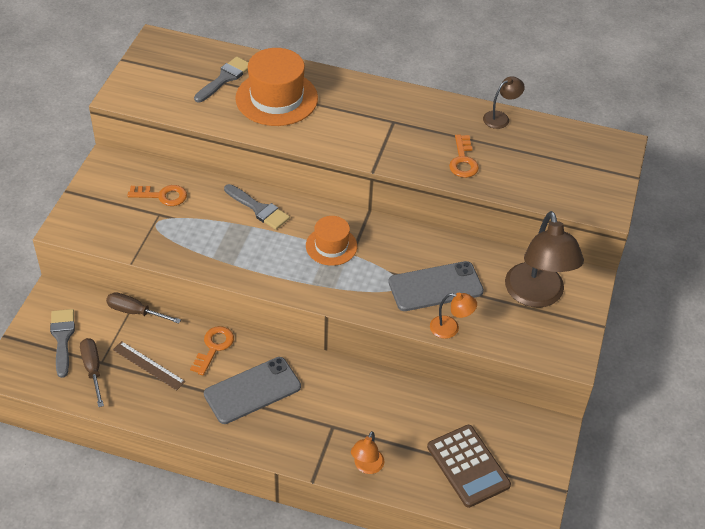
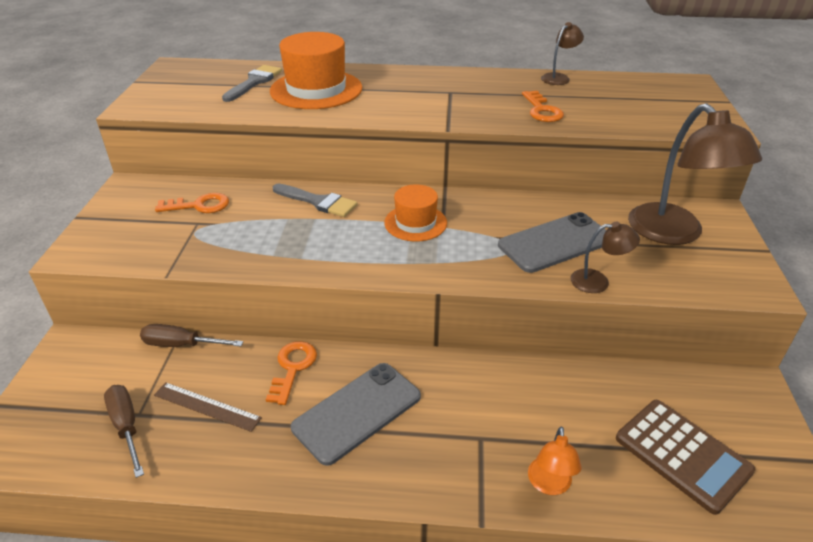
camera: 10 degrees left, 10 degrees down
(62, 338) = (81, 393): grey brush -> none
(450, 328) = (598, 281): orange lamp -> brown lamp

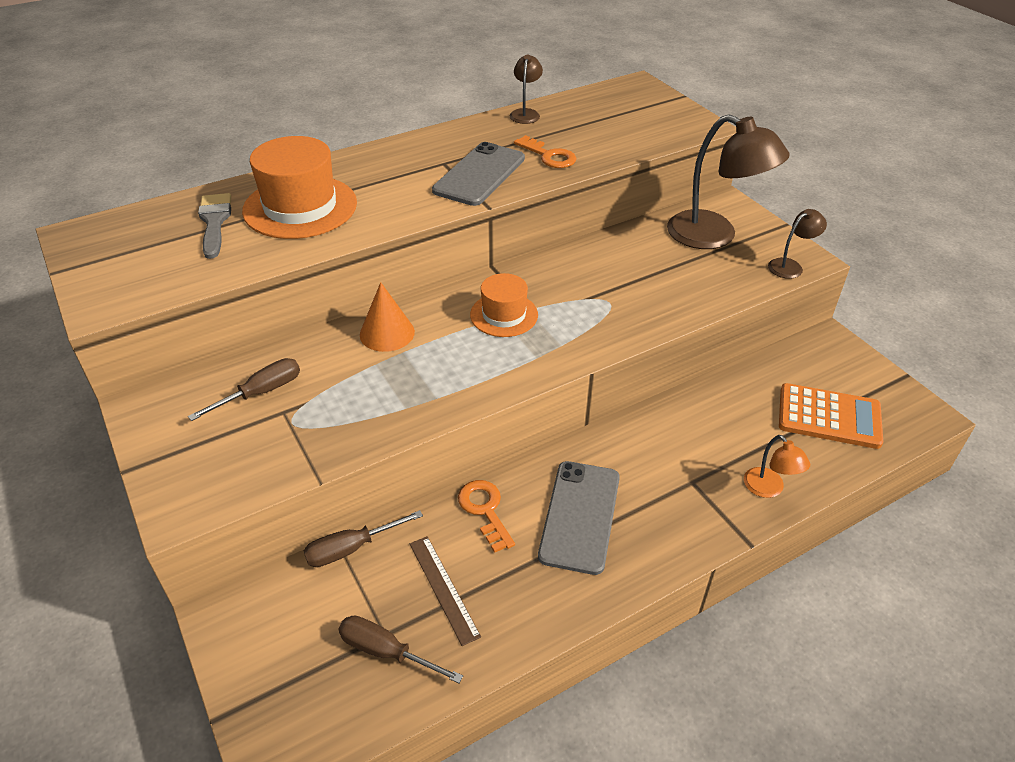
camera: 35 degrees left, 5 degrees up
(199, 206) = (261, 392): orange key -> brown screwdriver
(207, 406) = (443, 588): brown ruler -> brown ruler turned 75 degrees clockwise
(318, 202) = (387, 333): grey brush -> orange cone
(555, 243) = (637, 283): grey phone -> grey phone (479, 174)
(598, 281) = (700, 304): brown lamp -> brown lamp (790, 266)
(682, 454) = (829, 417): brown calculator -> orange calculator

